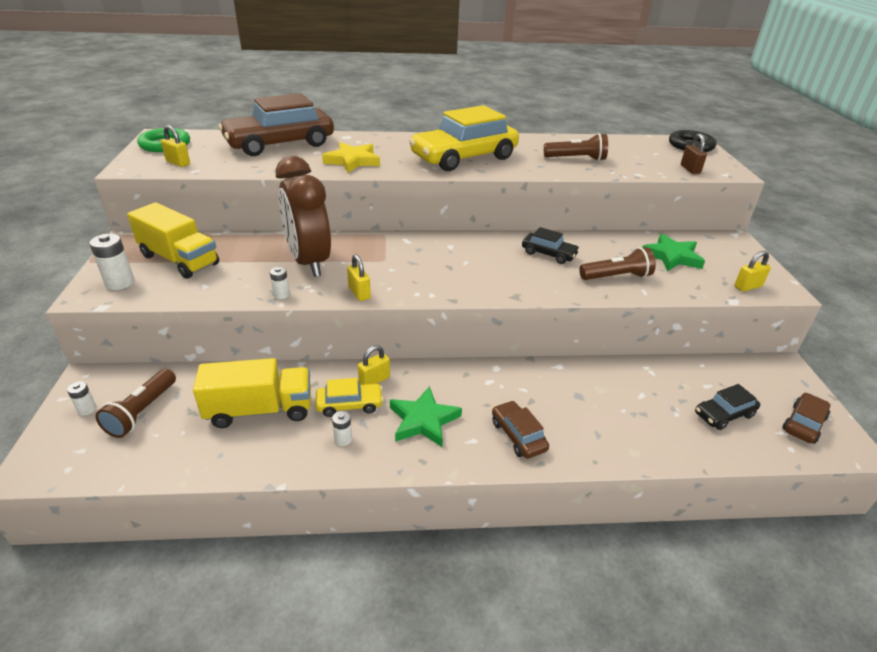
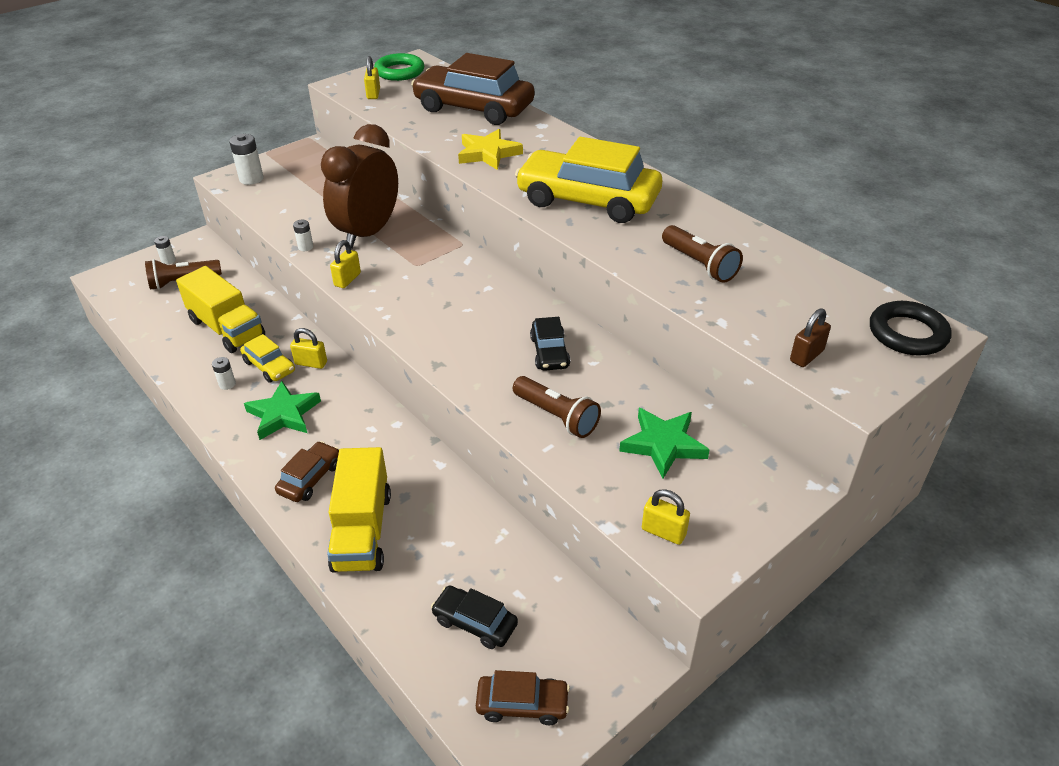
camera: 55 degrees right, 5 degrees up
(179, 260) = (306, 181): yellow truck -> yellow truck (362, 530)

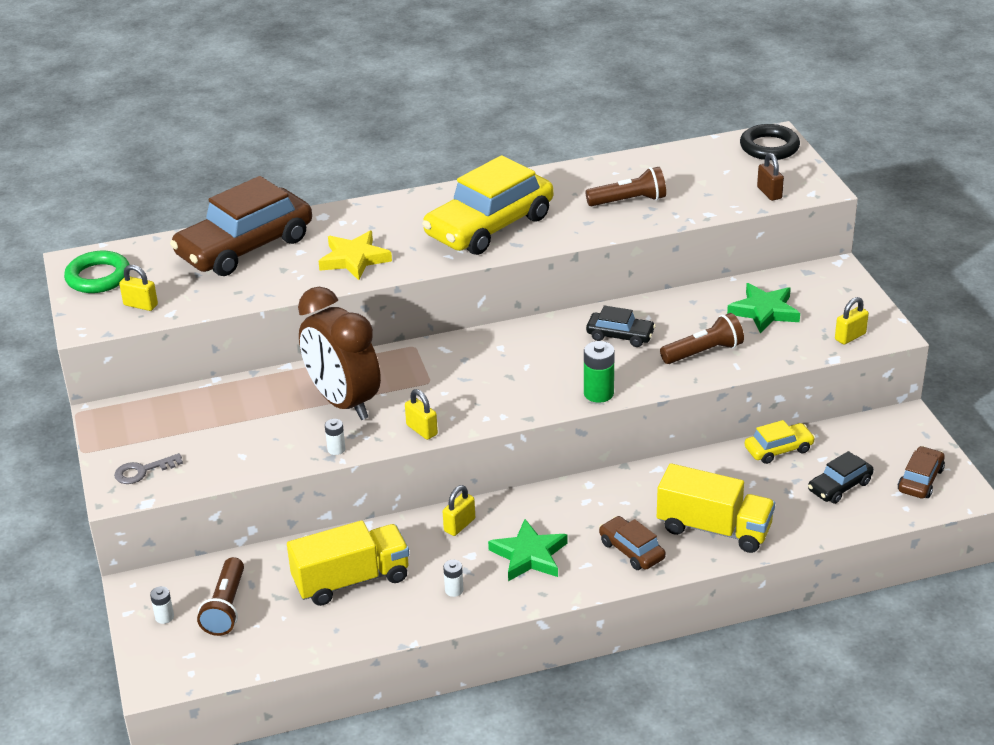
camera: 65 degrees left, 5 degrees down
(251, 179) = (143, 471): white battery -> grey key
(269, 366) = (444, 555): yellow car -> yellow car (778, 449)
(447, 363) = (598, 393): none -> green battery

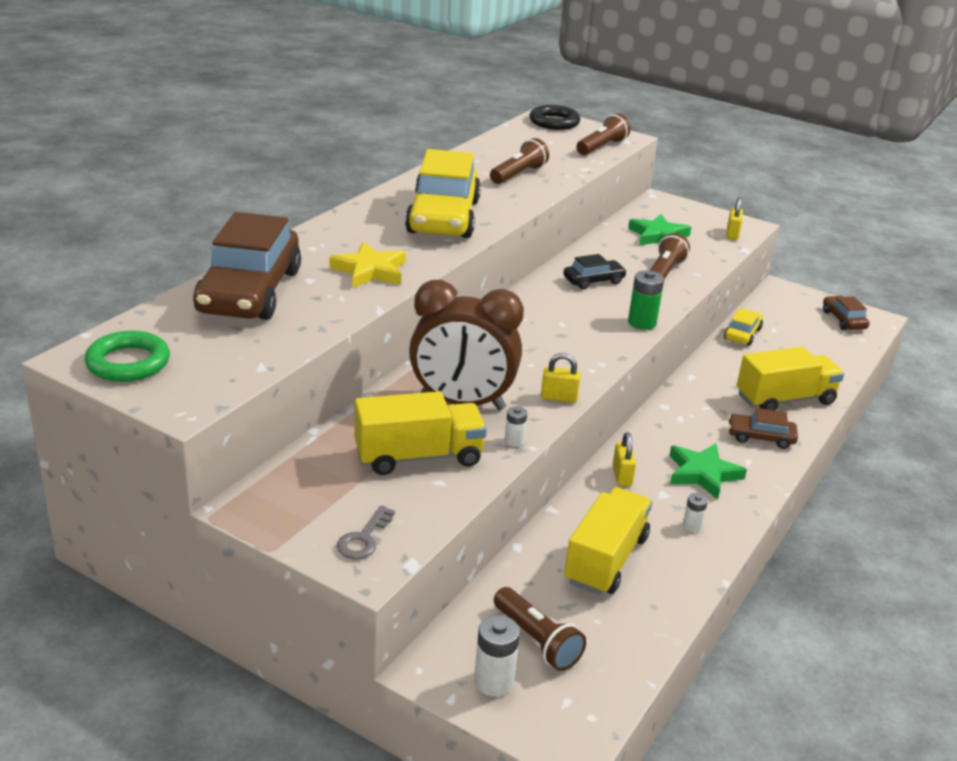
camera: 45 degrees left, 5 degrees down
(140, 305) = (217, 370): yellow padlock -> none
(164, 617) = (494, 681): white battery -> white battery, size x1.73
(255, 430) = (418, 456): none -> yellow truck
(769, 193) = (601, 147): brown padlock -> brown flashlight
(839, 486) = (810, 342): black car -> none

